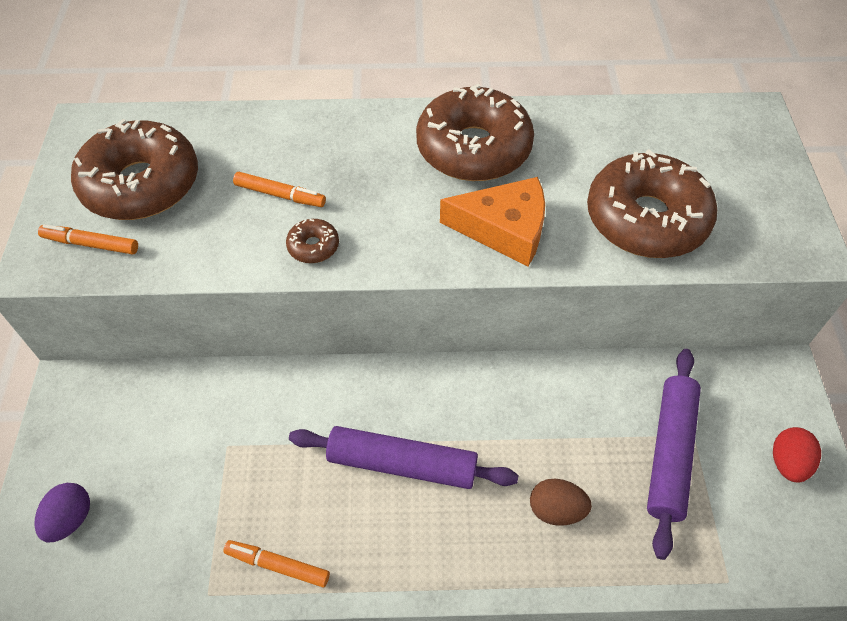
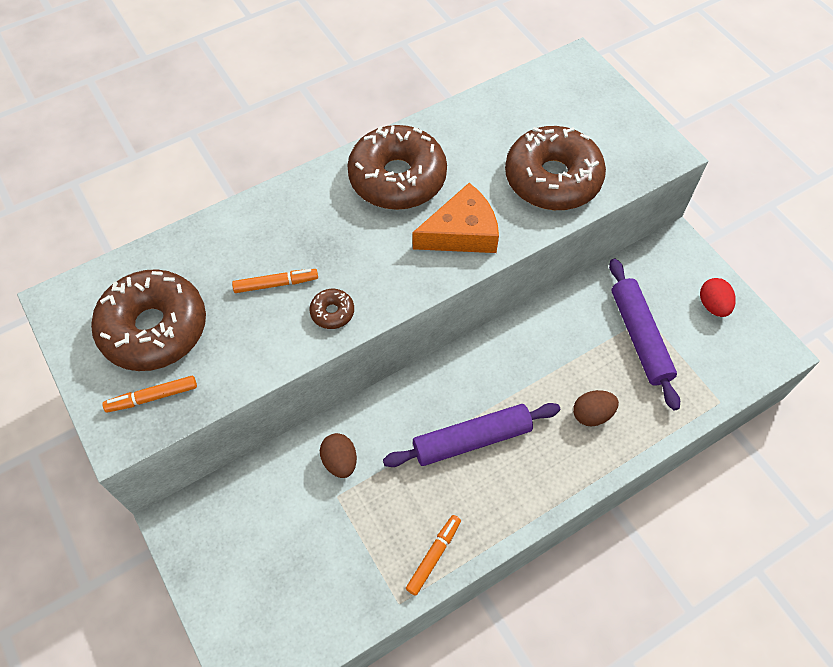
camera: 30 degrees left, 5 degrees up
(70, 519) = (257, 614): purple egg -> none
(254, 412) = (340, 461): none -> brown egg
(278, 565) = (434, 556): orange marker -> orange marker turned 135 degrees clockwise

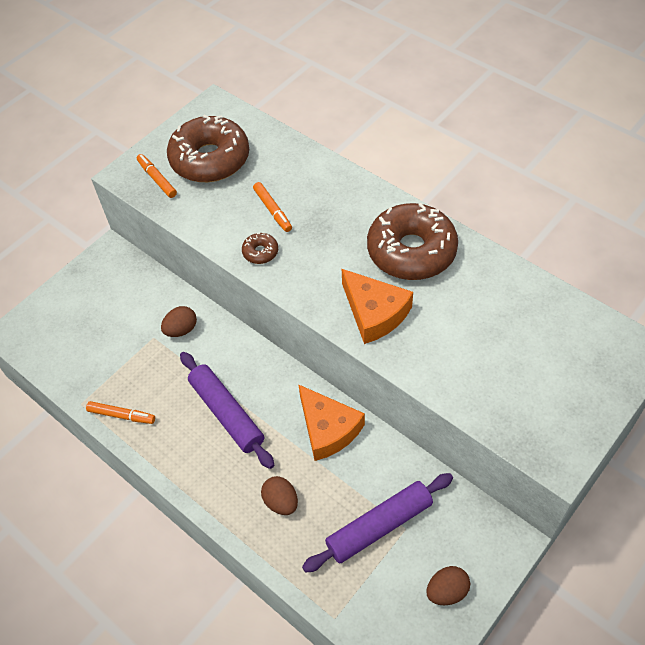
camera: 75 degrees right, 5 degrees down
(523, 349) = (328, 429): none -> orange cheese
(552, 179) = (470, 366): brown donut -> none
(712, 305) = (446, 591): red egg -> brown egg

